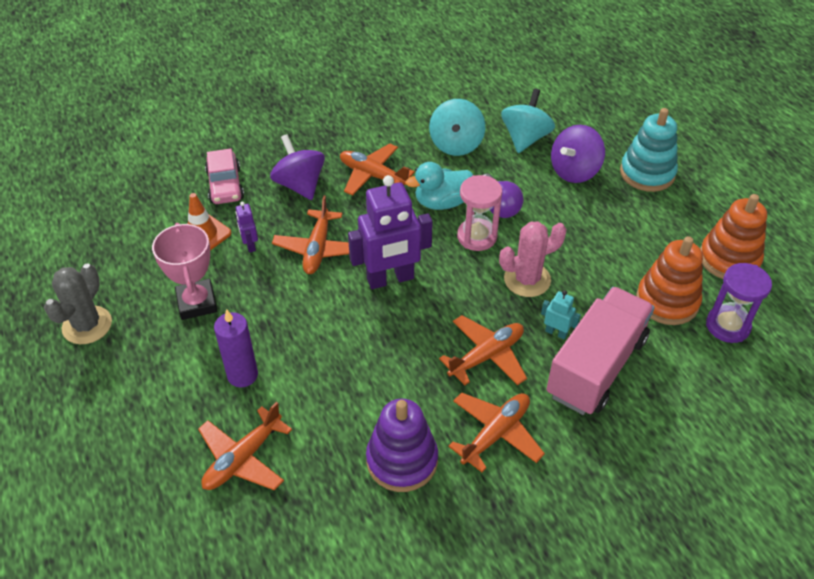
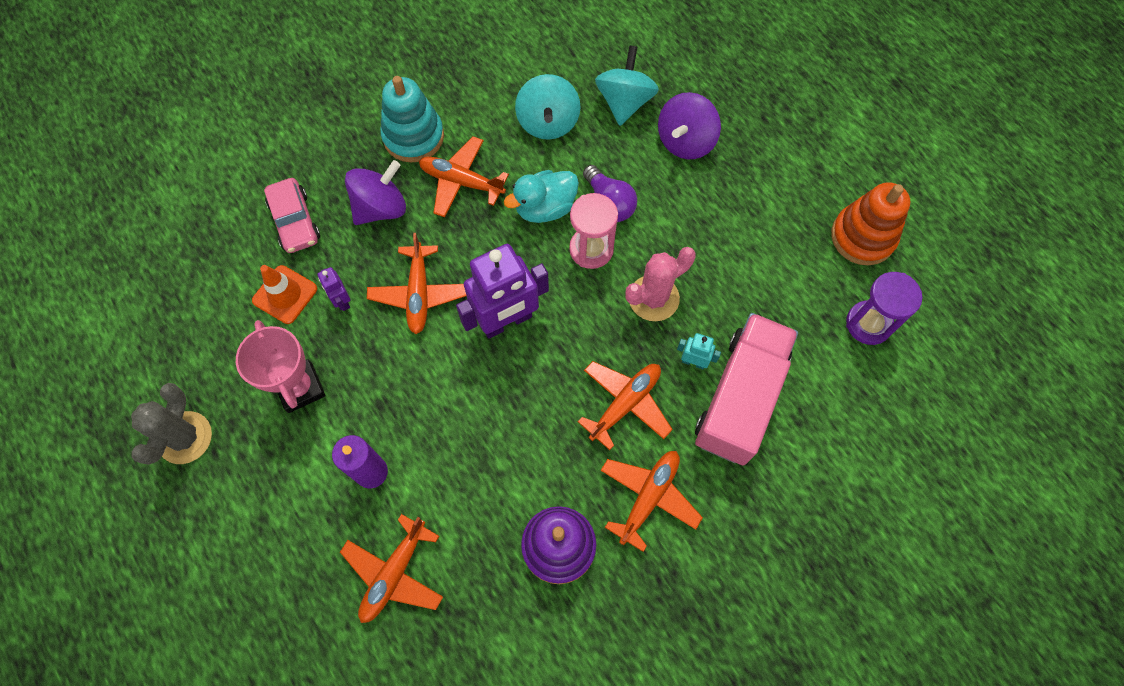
camera: 10 degrees left, 20 degrees up
(300, 185) = (381, 208): purple spinning top -> purple spinning top turned 90 degrees clockwise
(647, 173) = (765, 132): turquoise stacking toy -> turquoise stacking toy (413, 136)
(667, 301) = (803, 302): orange stacking toy -> none

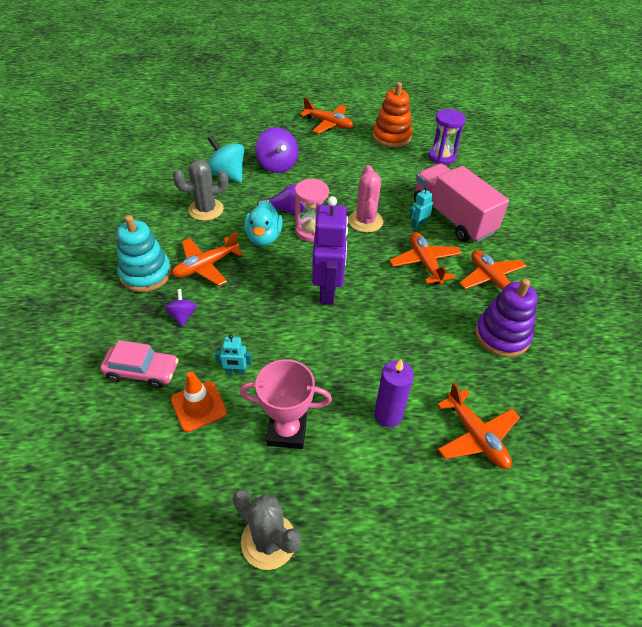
camera: 60 degrees left, 20 degrees down
(342, 300) = (236, 371): purple robot -> turquoise robot
(381, 208) = (182, 316): purple spinning top -> purple spinning top, size x0.56
(419, 294) = (269, 325): orange plane -> orange plane (328, 124)
(548, 122) = (206, 210): turquoise spinning top -> grey cactus

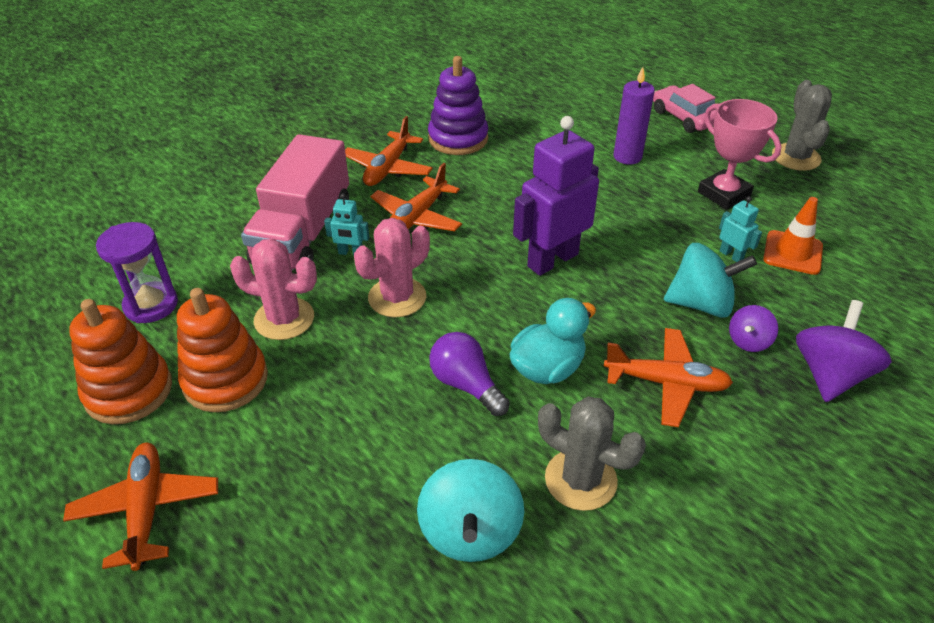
camera: 130 degrees left, 5 degrees down
(142, 371) = (836, 315): pink car -> pink car (683, 118)
(145, 274) = (762, 430): turquoise stacking toy -> none
(225, 321) = (701, 304): none -> turquoise spinning top
(277, 165) = (367, 482): purple spinning top -> purple spinning top (830, 375)
(311, 231) = (478, 333): pink hourglass -> none
(370, 157) = (225, 380): none -> orange stacking toy
(390, 184) = (284, 319): none -> pink cactus
(476, 436) = (579, 116): orange plane -> none

